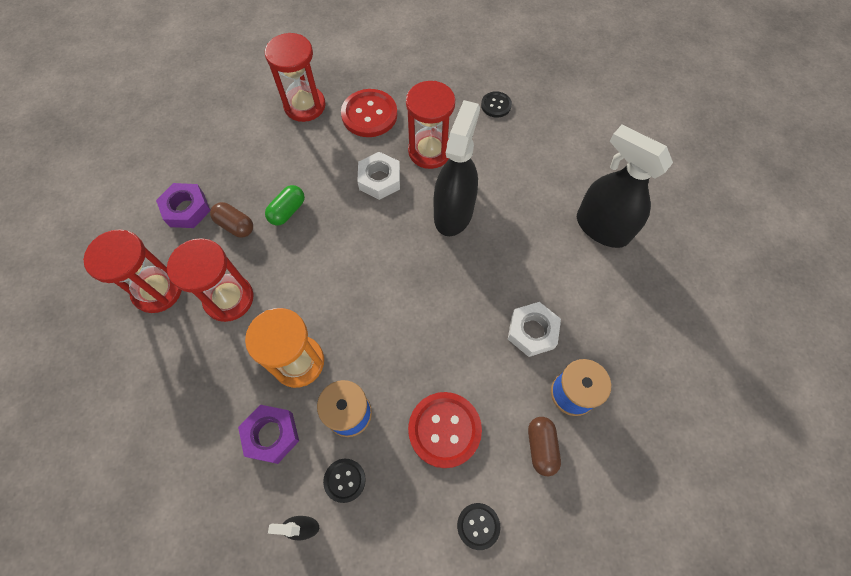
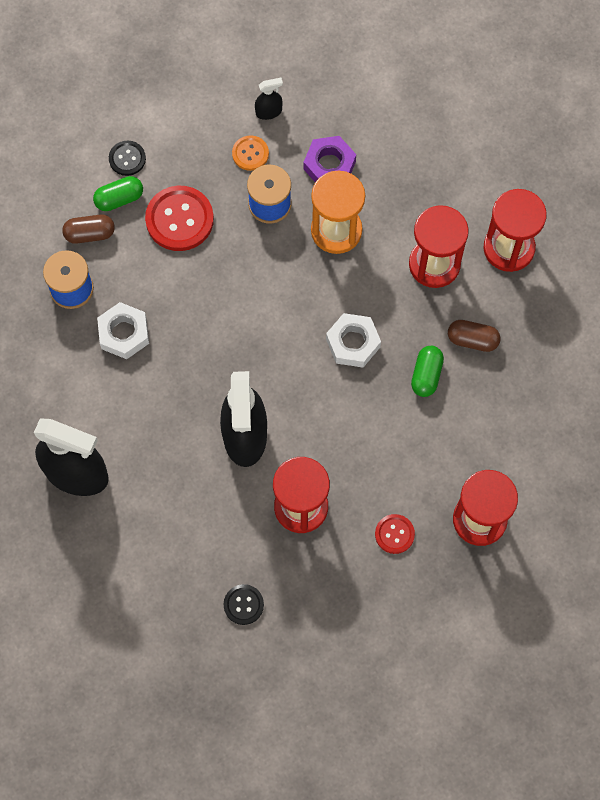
camera: 160 degrees right, 5 degrees up
(186, 209) = (535, 340): purple nut -> none
(344, 480) = (250, 154): black button -> orange button
(369, 115) = (394, 534): red button -> red button, size x0.55
(379, 179) = (343, 448): white nut -> white nut (353, 343)
(500, 477) = (119, 199): none -> green capsule
(541, 447) = (90, 234): brown capsule -> brown capsule turned 75 degrees counterclockwise

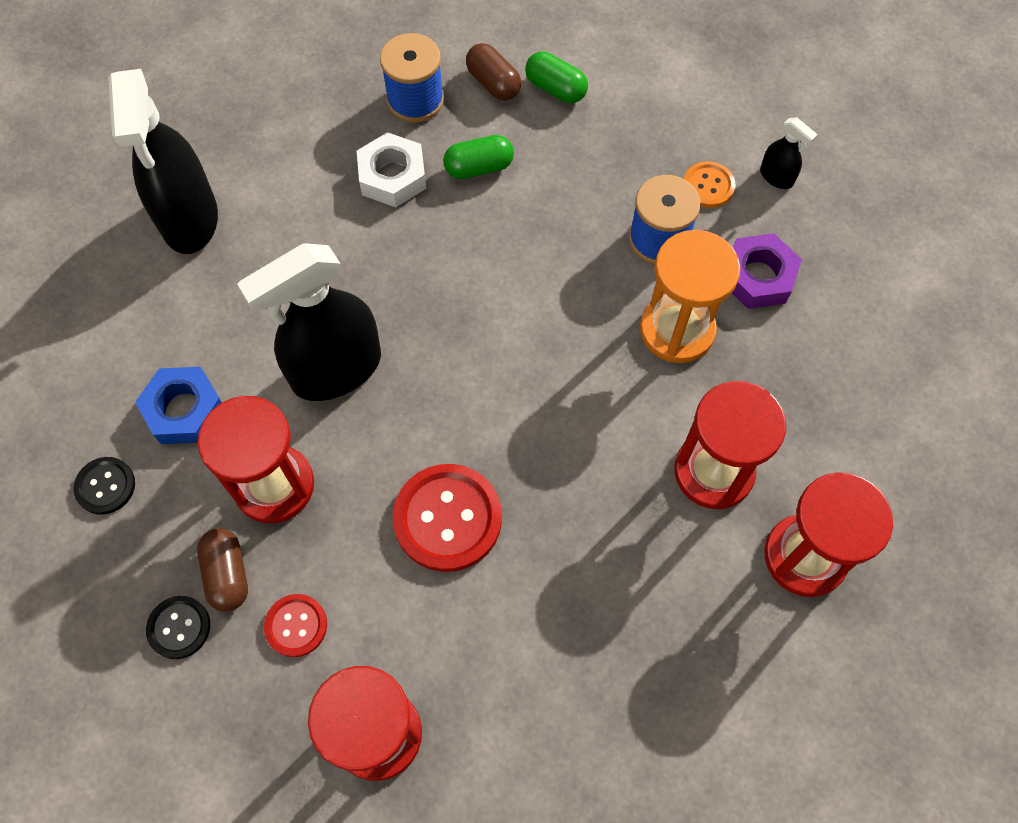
camera: 60 degrees right, 5 degrees down
(127, 159) = (610, 71): black button -> black button (179, 627)
(179, 219) = (572, 158): red button -> red button (447, 518)
(219, 537) = (184, 410): none -> blue nut
(353, 343) = (537, 429): white nut -> none
(426, 375) = (549, 545): green capsule -> green capsule (479, 167)
(472, 340) = (638, 579): brown capsule -> brown capsule (227, 574)

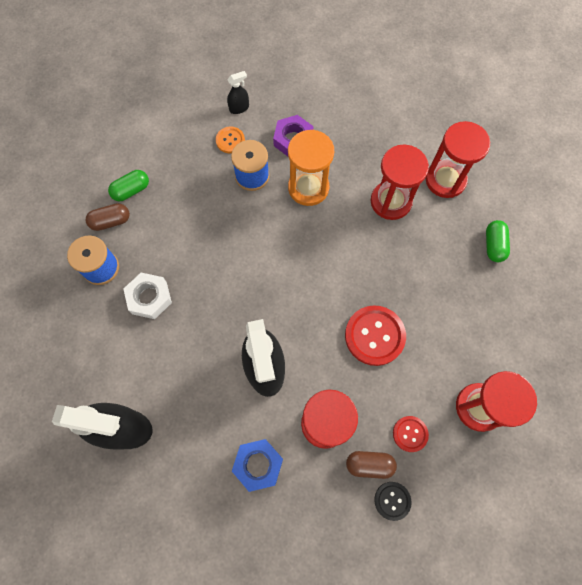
camera: 70 degrees left, 5 degrees up
(105, 486) = (291, 526): black button -> none
(479, 167) = (165, 249): green capsule -> green capsule (493, 245)

